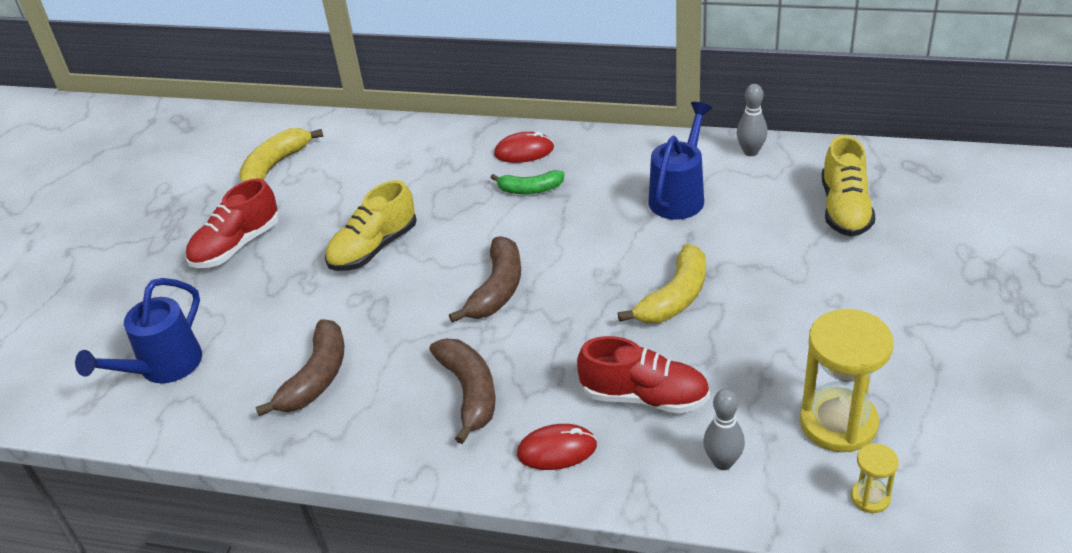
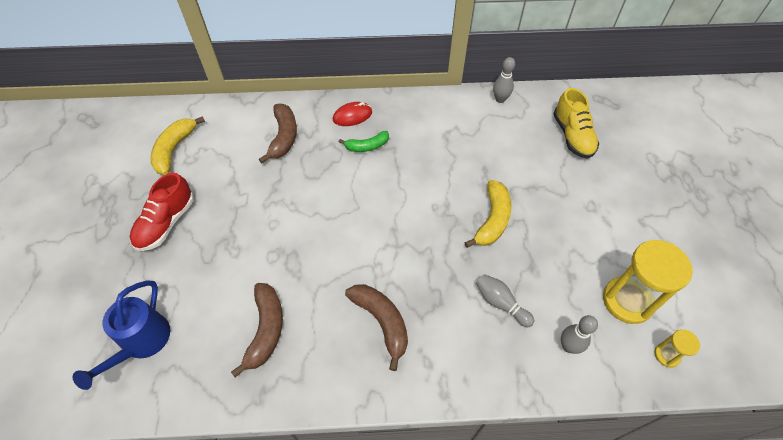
camera: 20 degrees left, 15 degrees up
(373, 248) = (272, 210): yellow shoe -> none
(497, 289) = (372, 231): brown banana -> brown banana (283, 137)
(557, 450) = (458, 359): red mouse -> none
(644, 397) = (500, 303): red shoe -> grey bowling pin
(680, 195) = (467, 138): blue watering can -> none

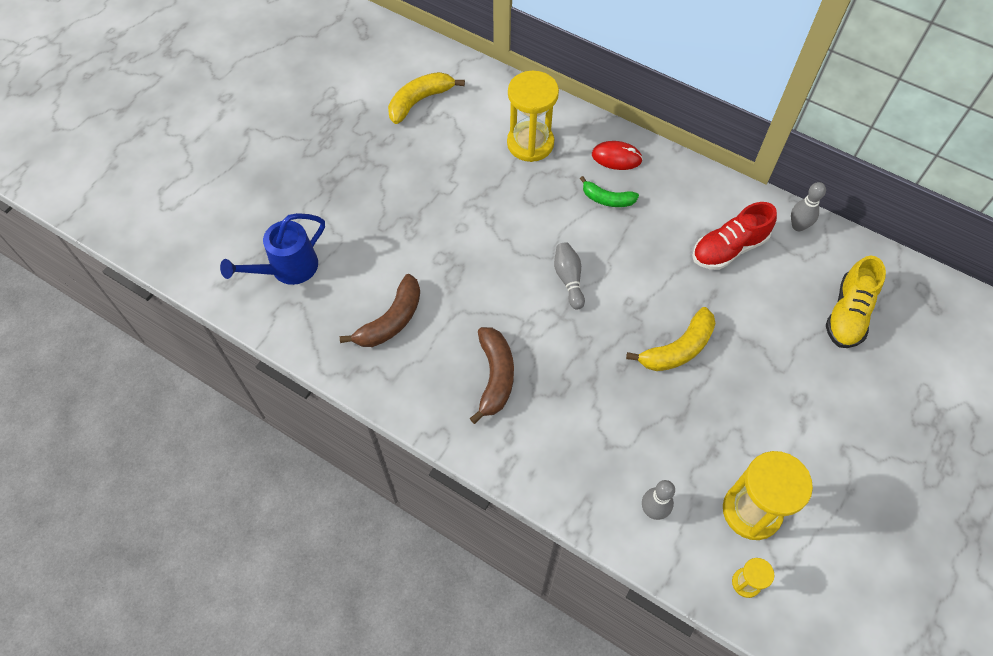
camera: 35 degrees right, 5 degrees up
(166, 223) = (369, 172): red shoe -> red shoe (729, 248)
(283, 137) = (530, 143): brown banana -> yellow hourglass
(500, 303) = (619, 431): grey bowling pin -> grey bowling pin (569, 279)

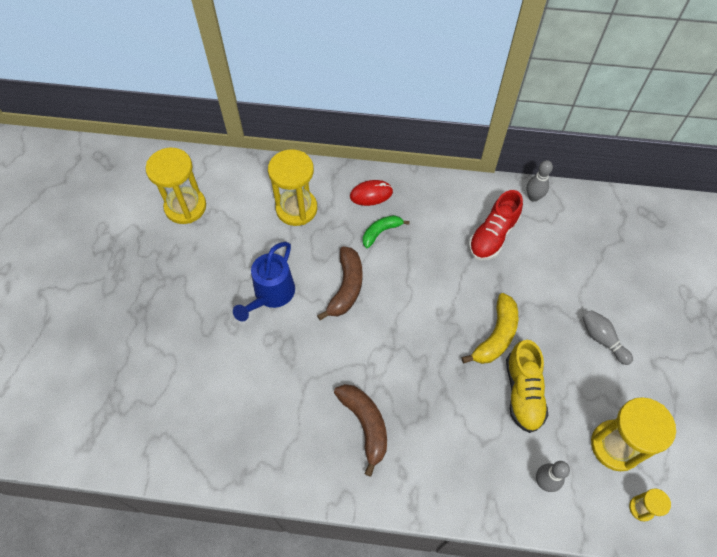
camera: 25 degrees left, 0 degrees up
(287, 269) = (138, 407): blue watering can -> blue watering can (271, 295)
(391, 320) = (254, 413): brown banana -> brown banana (346, 287)
(419, 101) = (185, 207): yellow banana -> yellow hourglass
(569, 279) = (383, 313): grey bowling pin -> grey bowling pin (602, 339)
(607, 199) = (381, 232): green banana -> green banana turned 150 degrees clockwise
(848, 314) = (603, 253): yellow shoe -> yellow shoe (523, 392)

